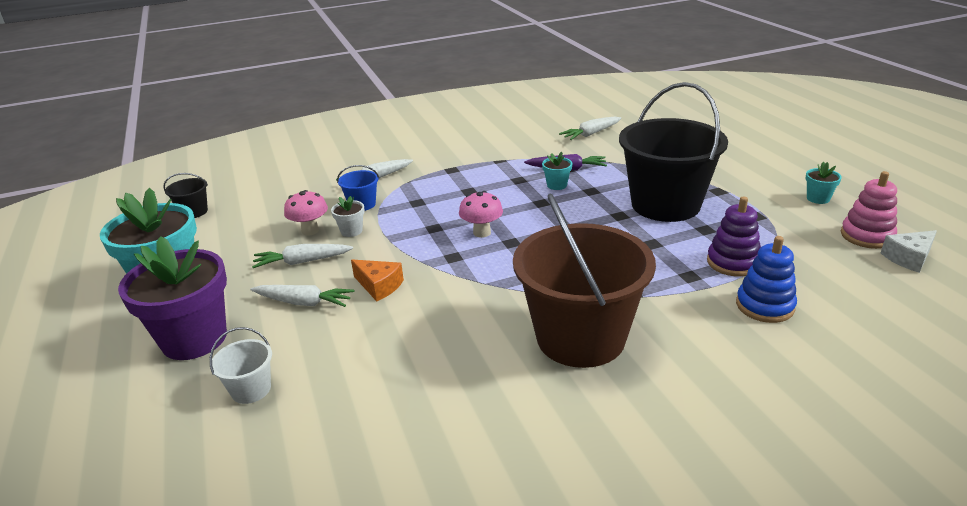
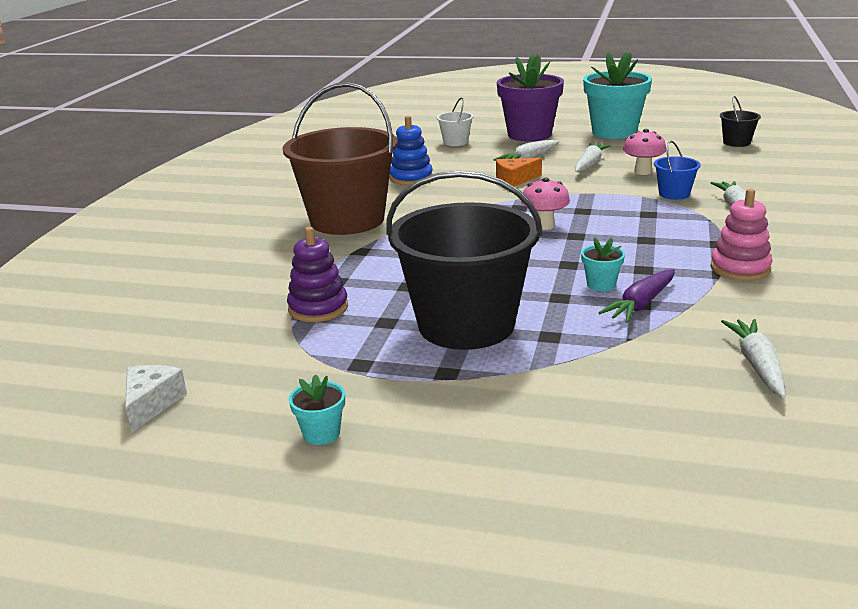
camera: 125 degrees right, 5 degrees down
(351, 231) = (621, 184): white flower pot -> none
(765, 306) = (251, 292): blue stacking toy -> blue stacking toy (411, 178)
(867, 236) = (216, 408): pink stacking toy -> pink stacking toy (740, 268)

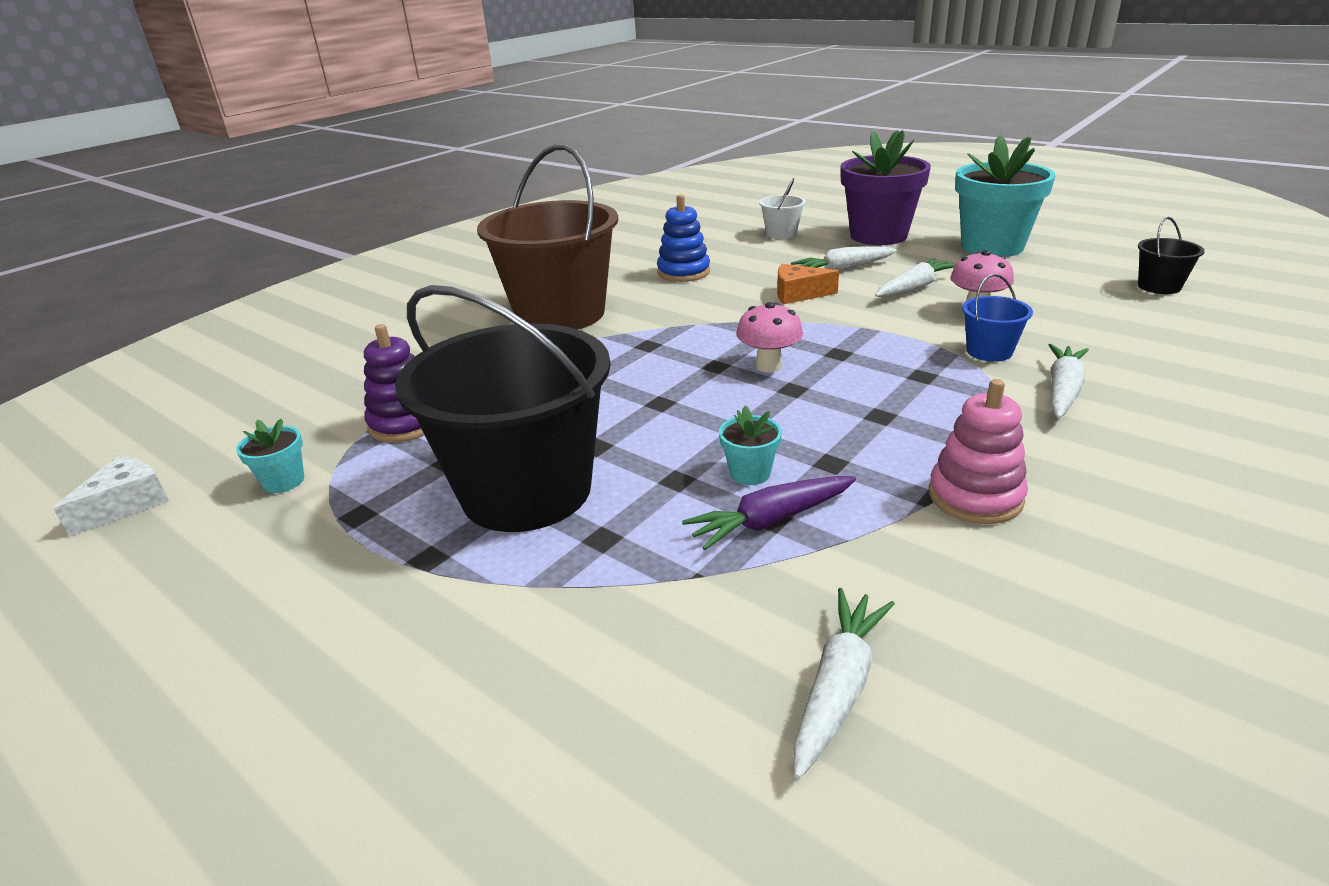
camera: 25 degrees right, 5 degrees up
(321, 433) = (211, 603): turquoise flower pot -> turquoise flower pot (284, 481)

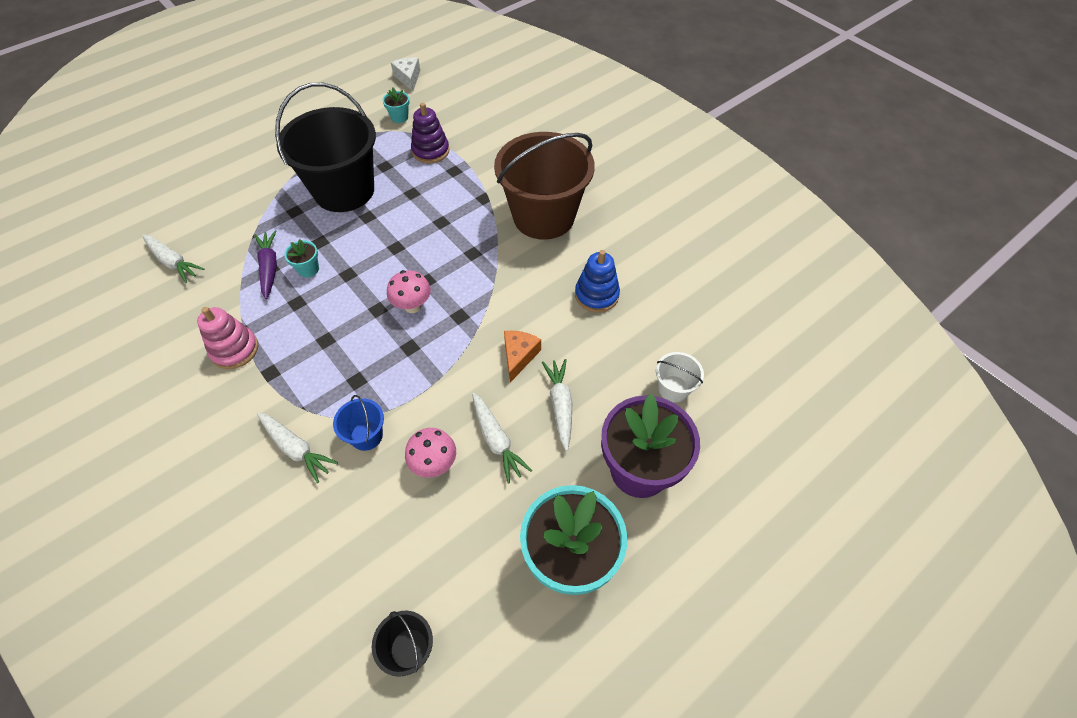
camera: 100 degrees right, 25 degrees up
(127, 504) = (408, 78): white cheese -> white cheese turned 150 degrees counterclockwise

